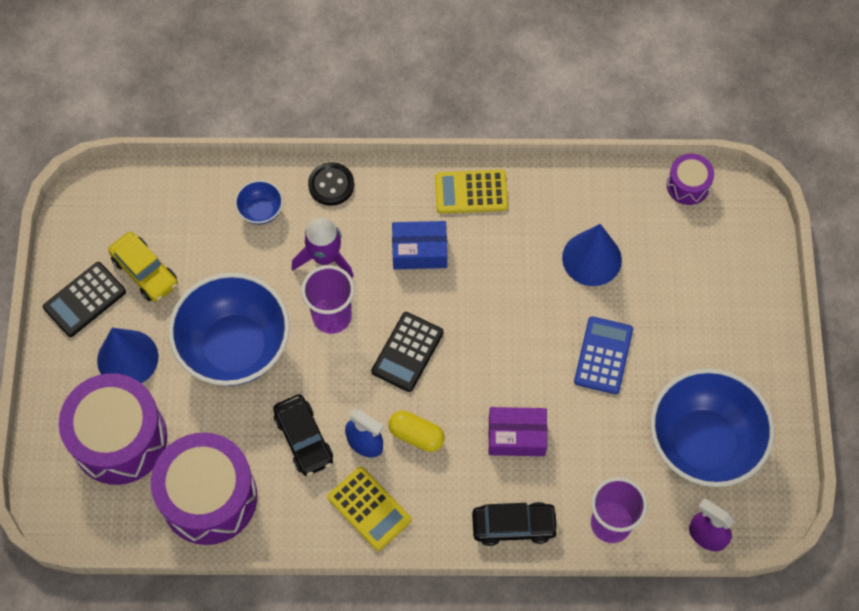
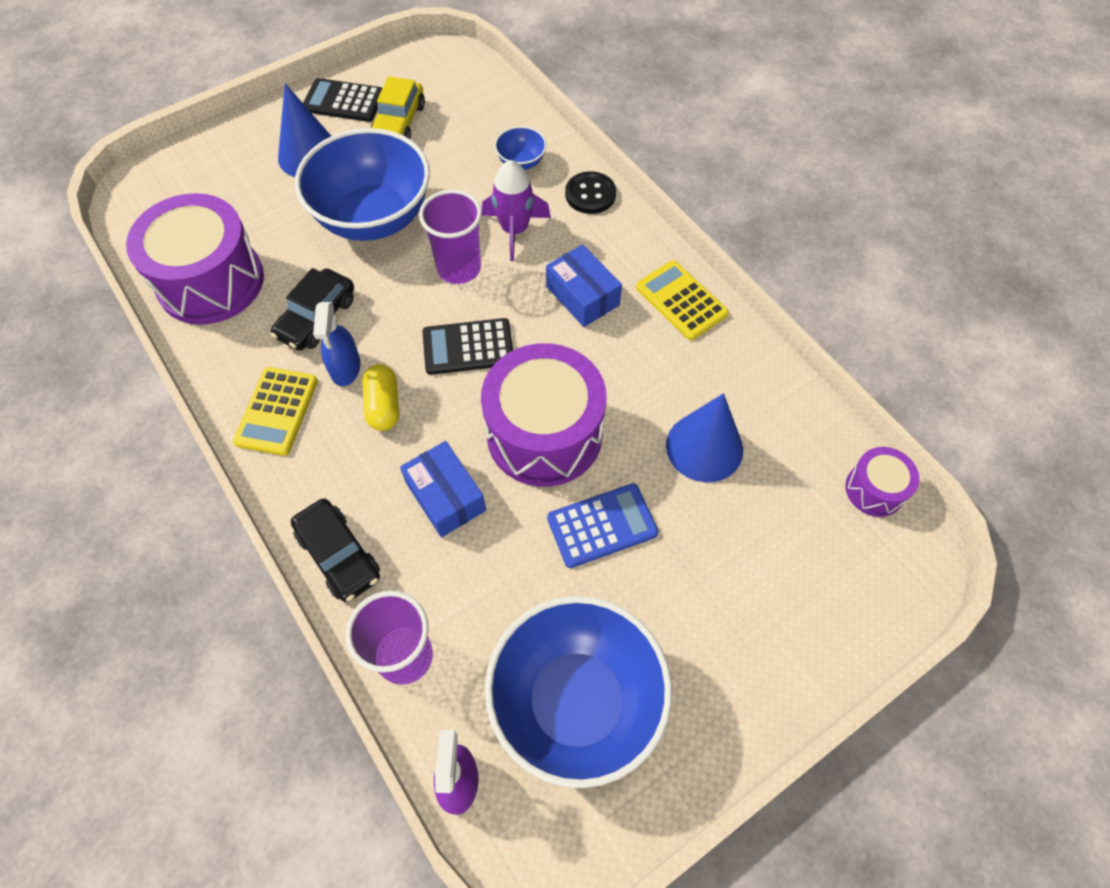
camera: 55 degrees right, 5 degrees down
(119, 438) = (229, 191): purple drum -> purple drum (544, 434)
(516, 436) = (445, 496): purple box -> blue box

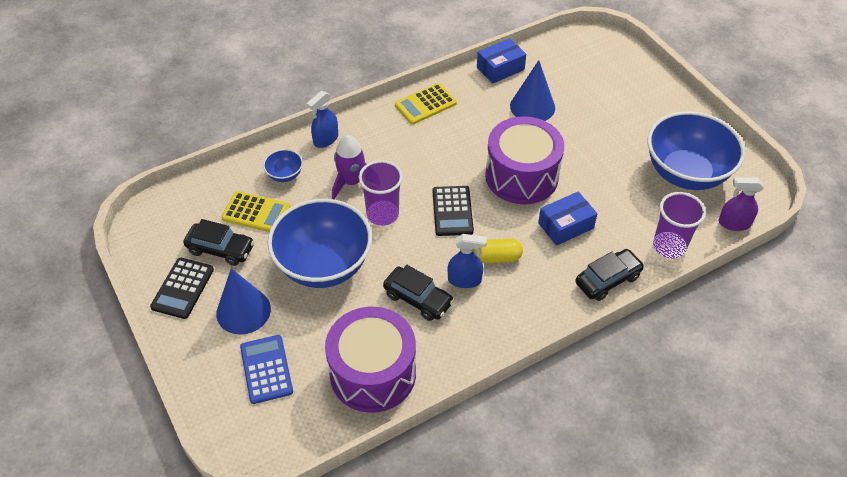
camera: 85 degrees left, 10 degrees down
(277, 411) = (499, 320): yellow calculator -> yellow calculator (256, 213)
(399, 122) = (220, 249): yellow car -> black car
(582, 296) = (416, 150): blue box -> blue box (500, 68)
(590, 194) = (325, 139): black button -> blue spray bottle
(602, 526) = (583, 154): blue calculator -> blue calculator (266, 369)
(874, 489) = (559, 46): purple drum -> none

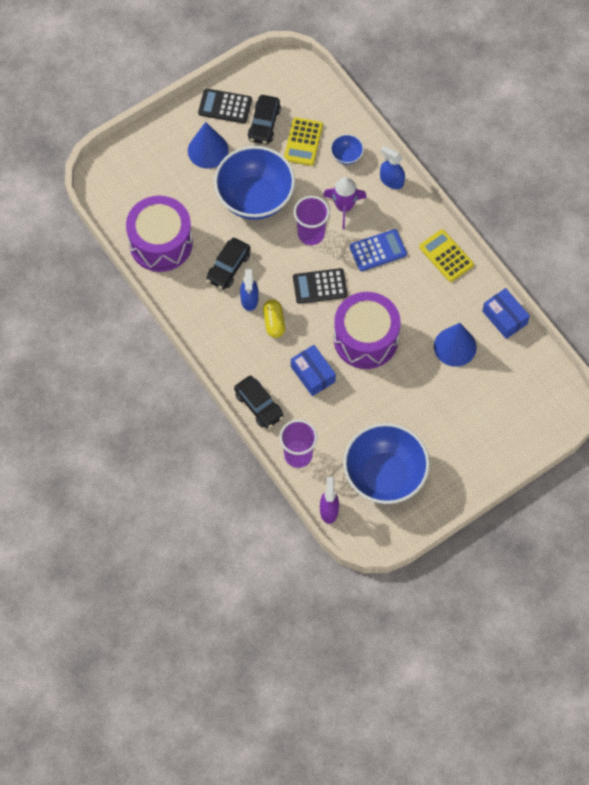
camera: 85 degrees right, 15 degrees up
(266, 369) = (159, 174): blue calculator -> blue calculator (378, 250)

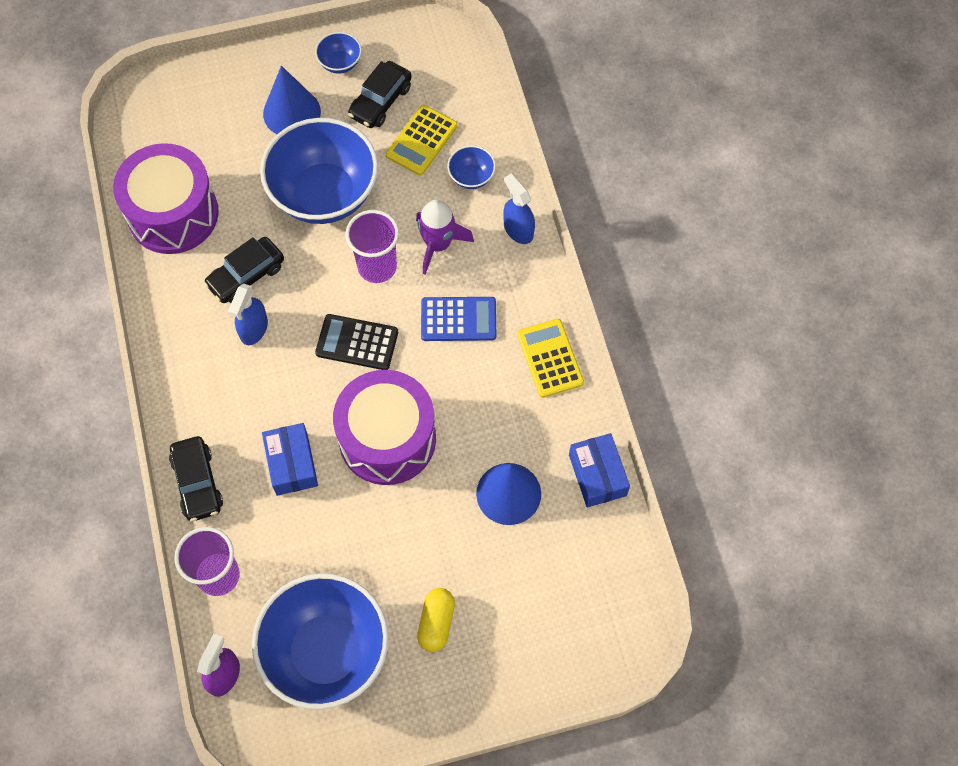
camera: 20 degrees right, 0 degrees up
(225, 106) = (340, 63): black calculator -> blue bowl
(274, 322) = (272, 372): yellow capsule -> yellow capsule (436, 623)

